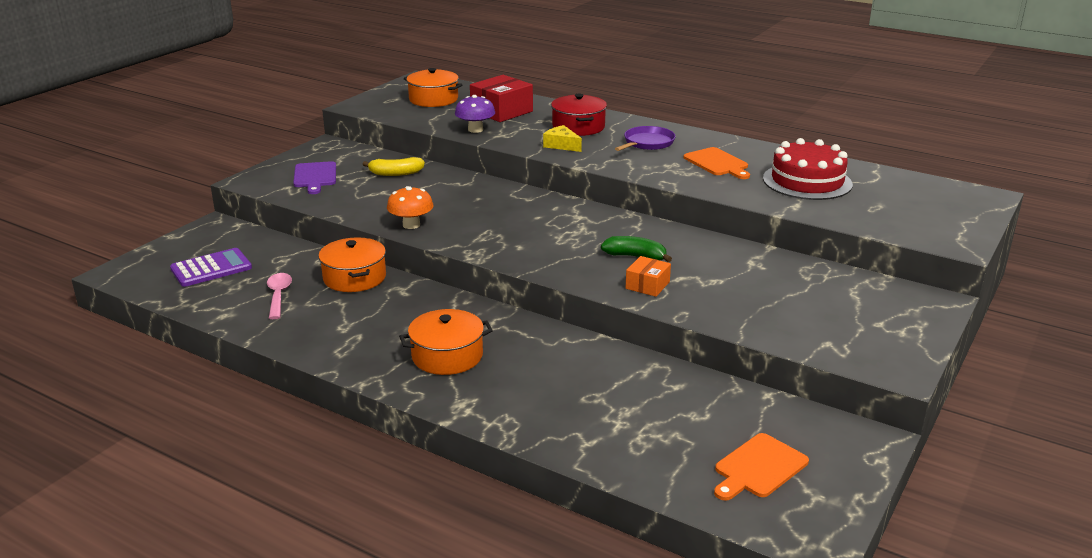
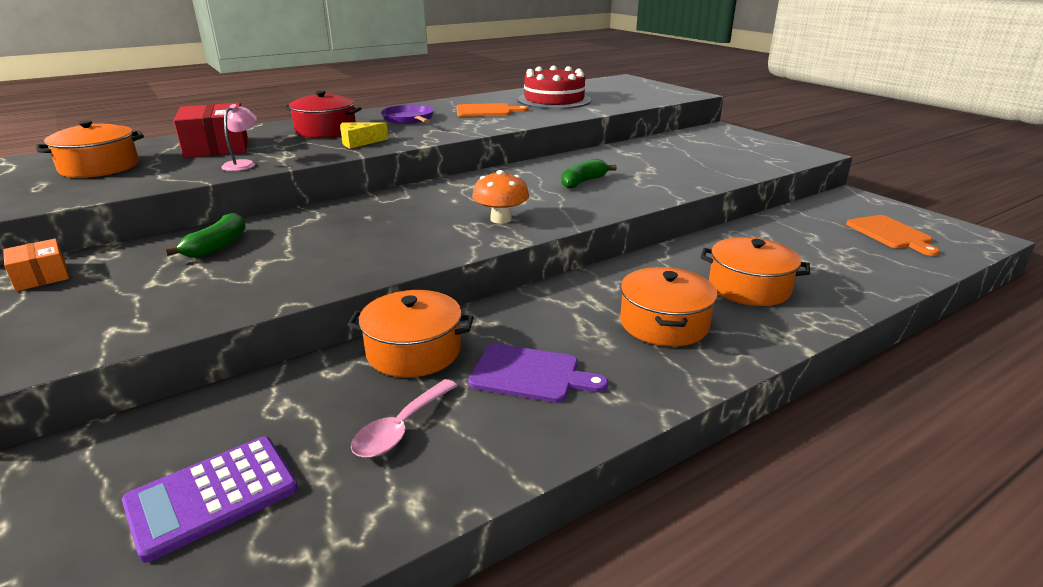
camera: 65 degrees left, 0 degrees up
(211, 268) = (212, 496): purple calculator -> purple calculator turned 120 degrees counterclockwise
(278, 296) = (401, 428): pink spoon -> pink spoon turned 75 degrees counterclockwise
(315, 176) = (117, 301): purple cutting board -> purple cutting board (530, 374)
(395, 173) = (217, 246): yellow banana -> green banana
(411, 225) = (387, 261): orange mushroom -> orange mushroom (501, 219)
(475, 130) = (243, 164): purple mushroom -> pink lamp
(540, 387) = (749, 287): none -> orange pot
(647, 285) = (641, 188): orange box -> orange box (41, 276)

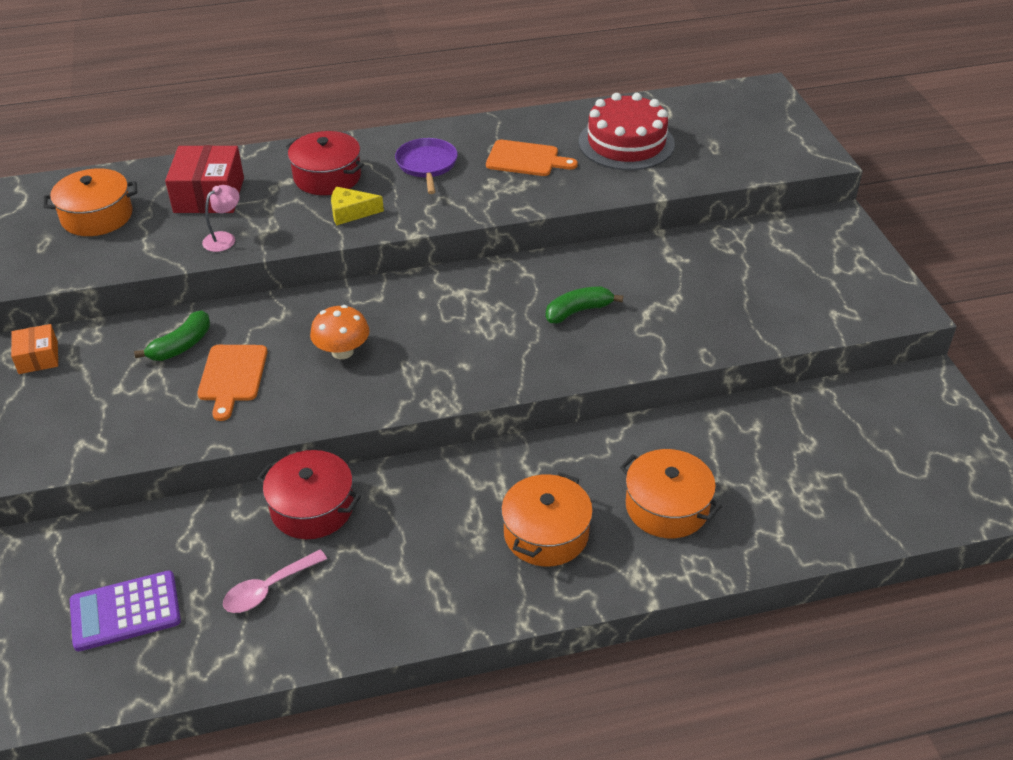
camera: 20 degrees right, 15 degrees up
(414, 351) = (312, 508): orange pot -> red pot
(501, 219) = (452, 363): orange mushroom -> orange mushroom (342, 351)
(530, 374) = (392, 561): purple cutting board -> none
(891, 234) = (906, 462): orange cutting board -> orange cutting board (232, 376)

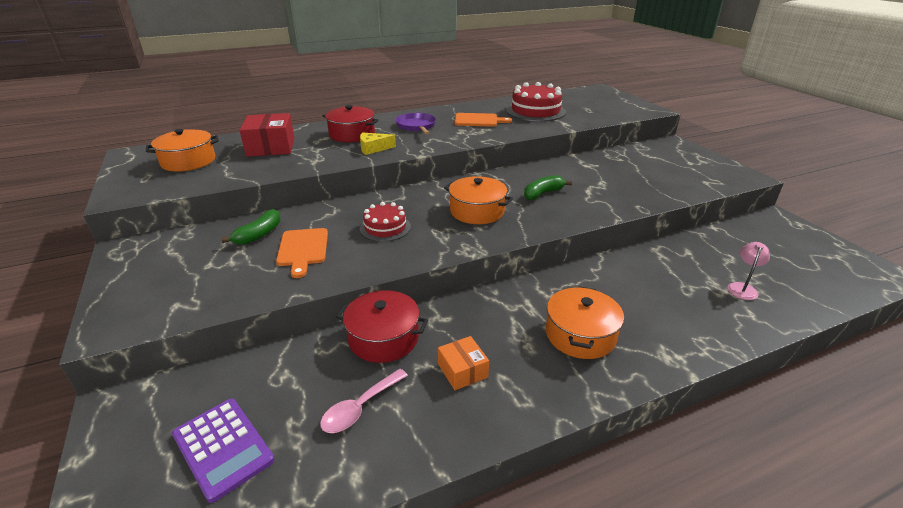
camera: 10 degrees left, 10 degrees down
(38, 357) = (139, 251): orange box -> orange box (462, 371)
(125, 611) = (223, 447): purple calculator -> purple calculator turned 105 degrees counterclockwise
(224, 238) = (286, 166): pink lamp -> pink lamp (742, 288)
(342, 351) = (385, 227): orange mushroom -> red cake
(667, 507) = (660, 306): orange pot -> orange pot (477, 211)

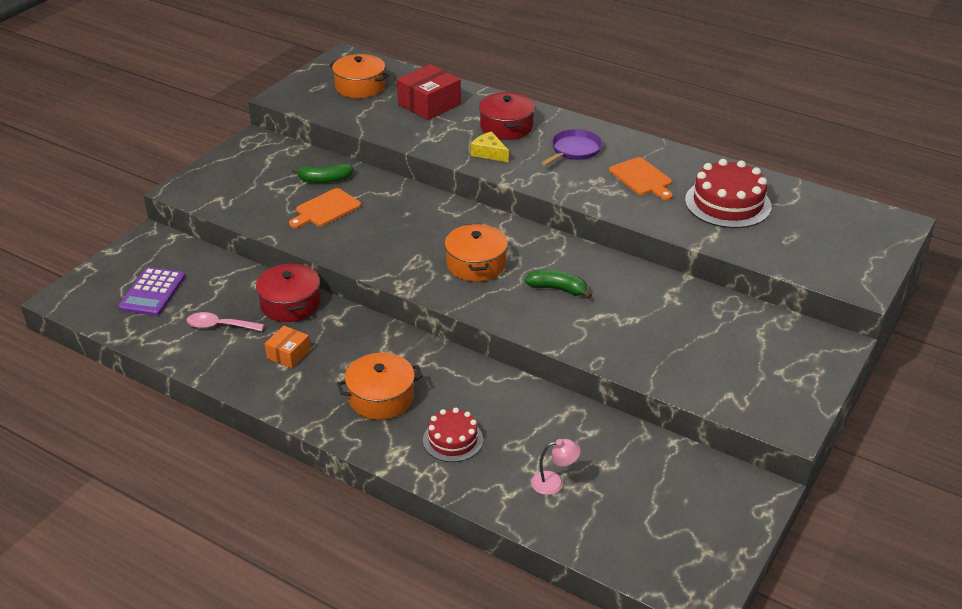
camera: 55 degrees right, 5 degrees up
(385, 227) = (395, 230): red cake -> red cake (453, 440)

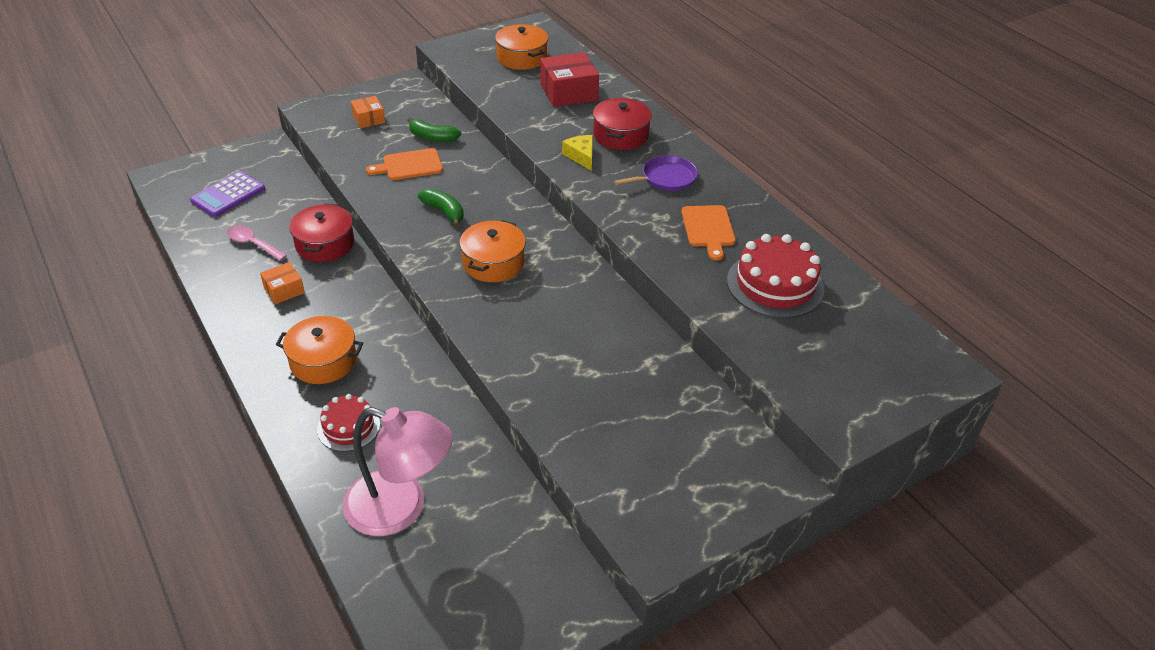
camera: 25 degrees right, 5 degrees up
(248, 181) = (368, 119): none -> orange box
(554, 482) = (400, 508): pink lamp -> pink lamp, size x2.39
(558, 289) = (547, 315): green banana -> green banana (444, 212)

